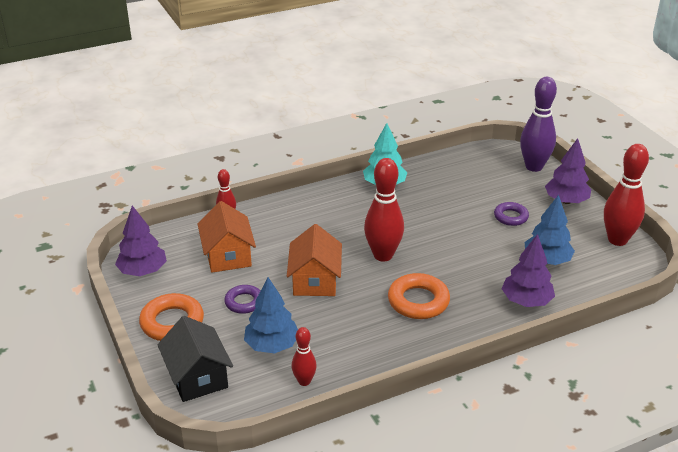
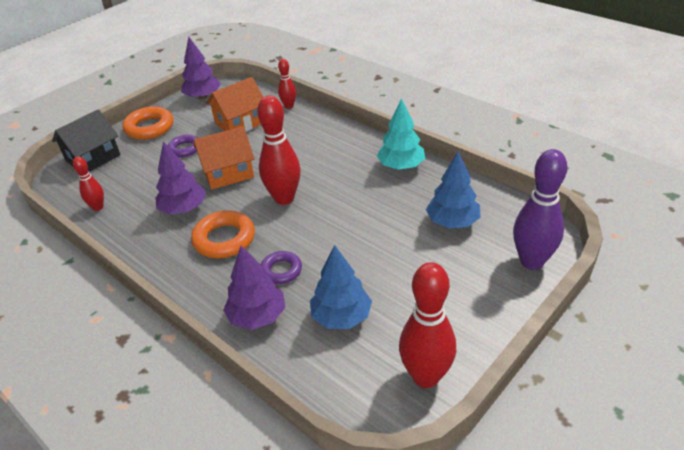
camera: 70 degrees right, 5 degrees up
(272, 345) = (137, 178): blue tree -> blue tree (452, 222)
(510, 217) = (408, 267): purple ring -> purple ring (281, 270)
(566, 201) = (479, 307): purple tree -> purple tree (184, 209)

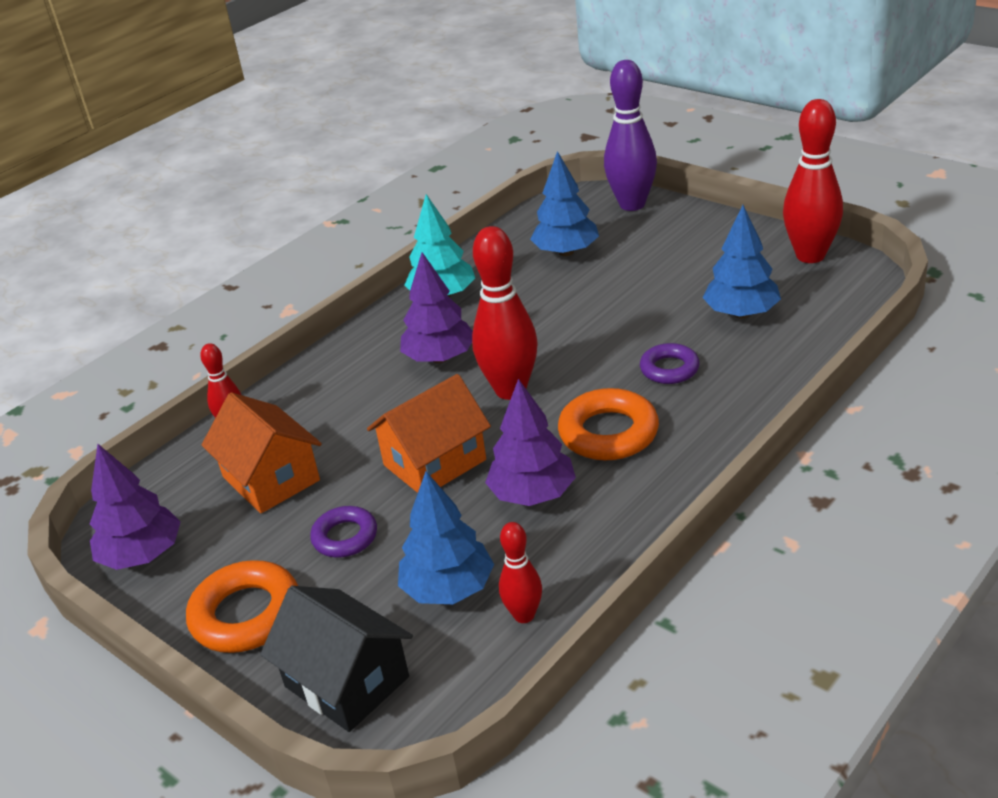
camera: 90 degrees left, 5 degrees down
(130, 183) = (449, 589): none -> blue tree
(228, 173) = (435, 462): orange house -> orange house turned 75 degrees clockwise
(257, 316) = (756, 375): purple tree -> purple tree (440, 358)

